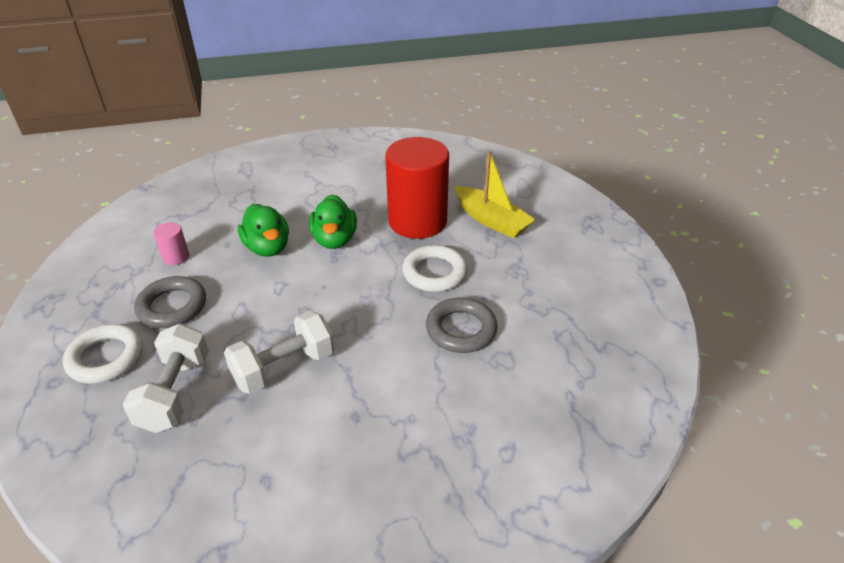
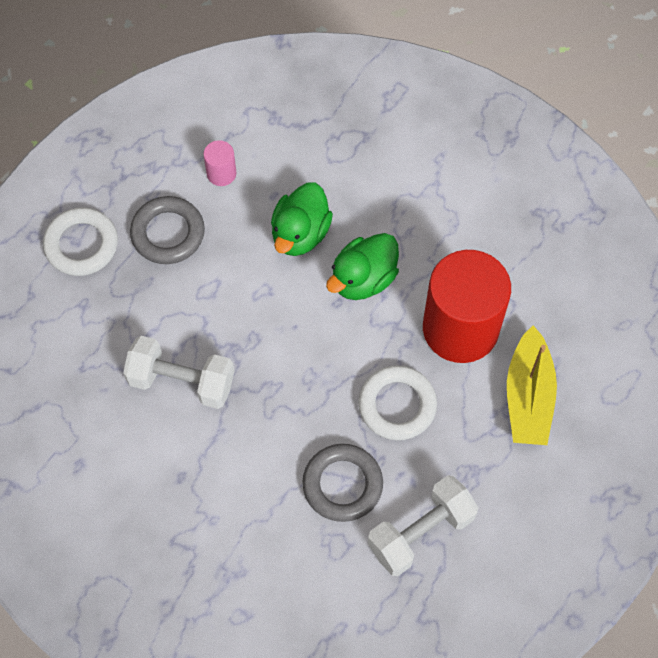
camera: 50 degrees right, 25 degrees up
(175, 393) = (94, 328): white dumbbell -> white dumbbell (420, 532)

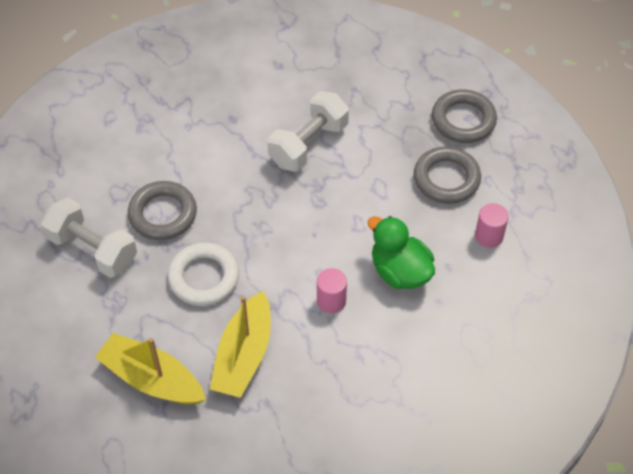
camera: 115 degrees right, 10 degrees down
(81, 245) = (463, 120): white ring -> grey ring
(363, 279) = (331, 301): green duck -> pink cylinder
(420, 532) = (93, 249): white dumbbell -> white dumbbell turned 45 degrees counterclockwise
(460, 328) = (244, 355): red cylinder -> yellow boat

